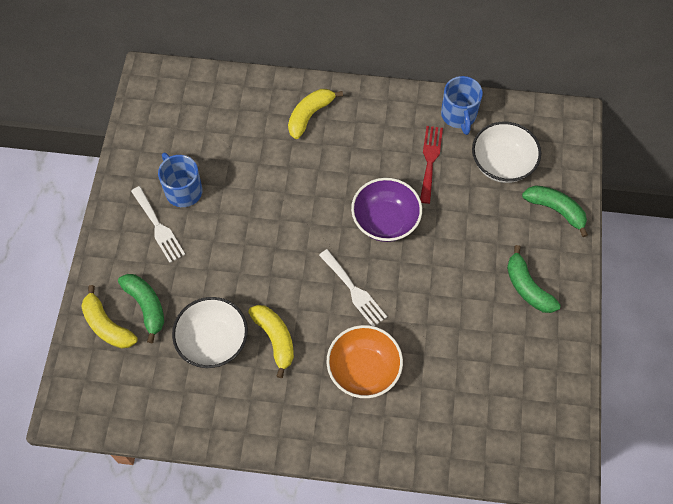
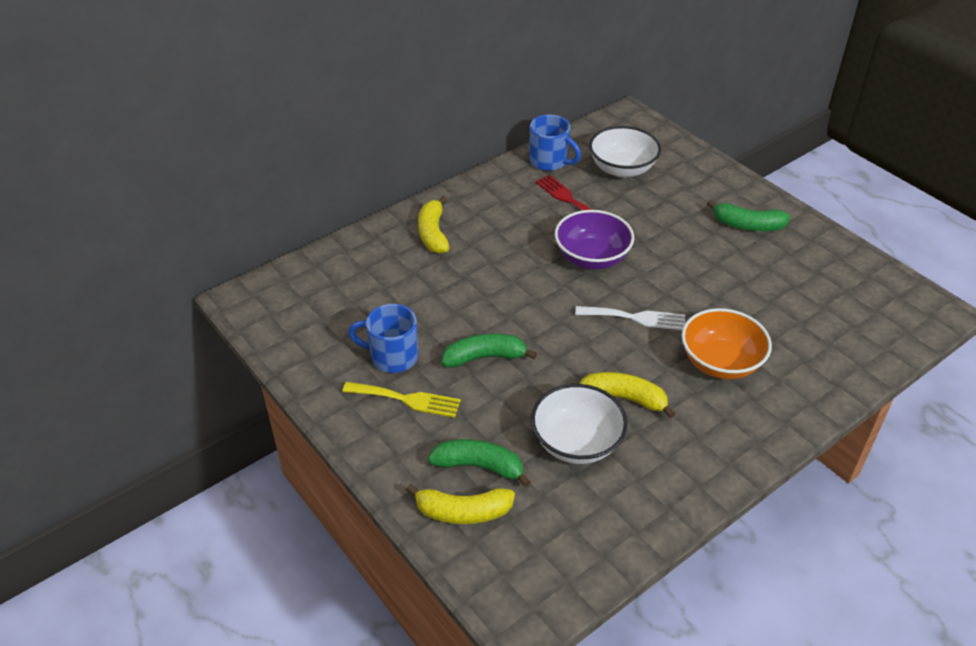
camera: 45 degrees left, 20 degrees down
(158, 227) = (407, 399): white fork -> yellow fork
(555, 210) = (696, 170): green banana -> green banana (484, 357)

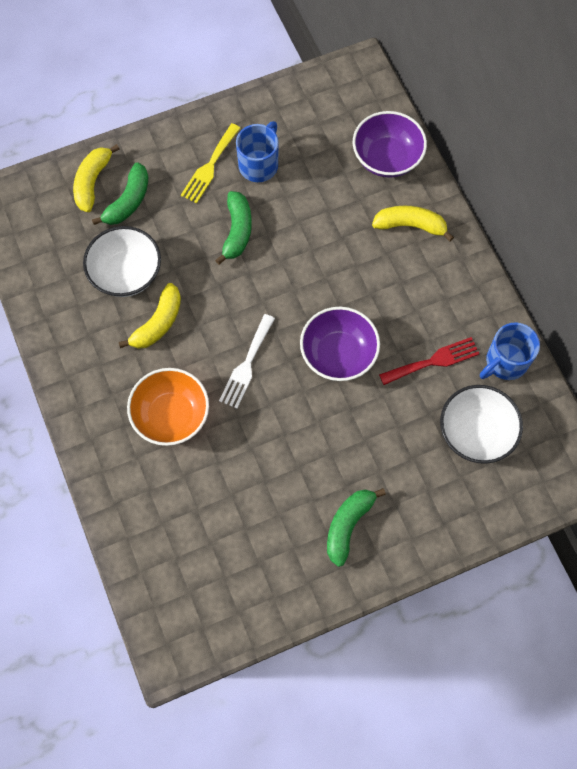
camera: 105 degrees right, 25 degrees up
(358, 261) = (387, 158): none -> purple bowl

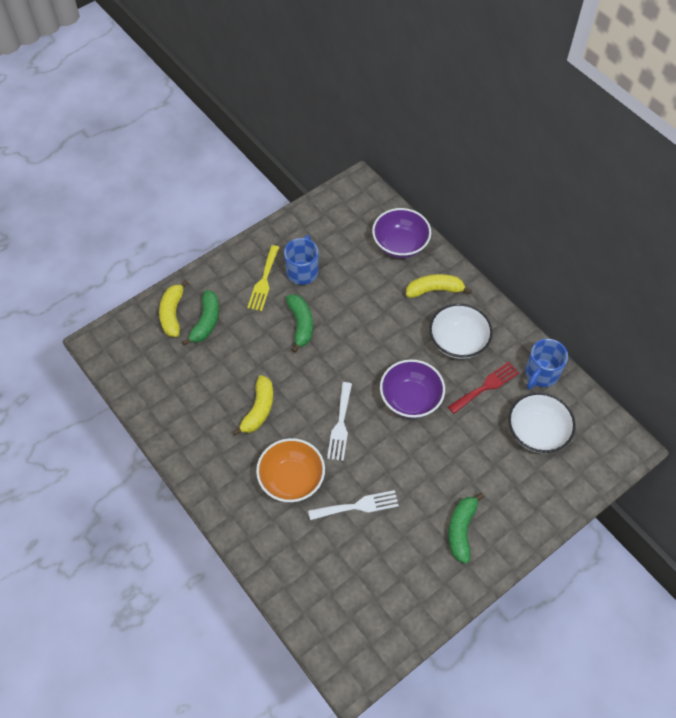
camera: 15 degrees left, 10 degrees down
(126, 273) = (221, 377): white bowl -> white bowl (458, 342)
(237, 466) = (358, 506): none -> white fork

